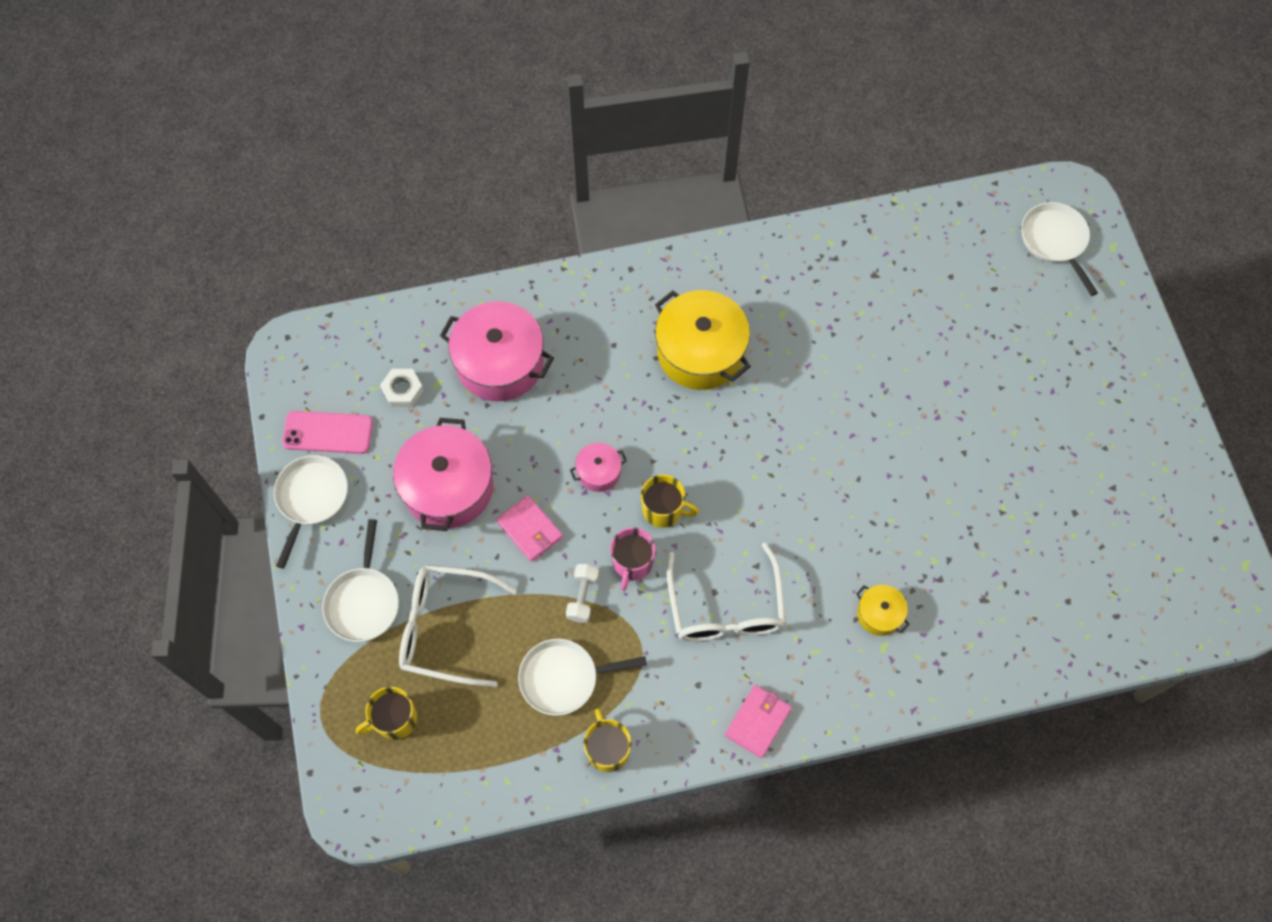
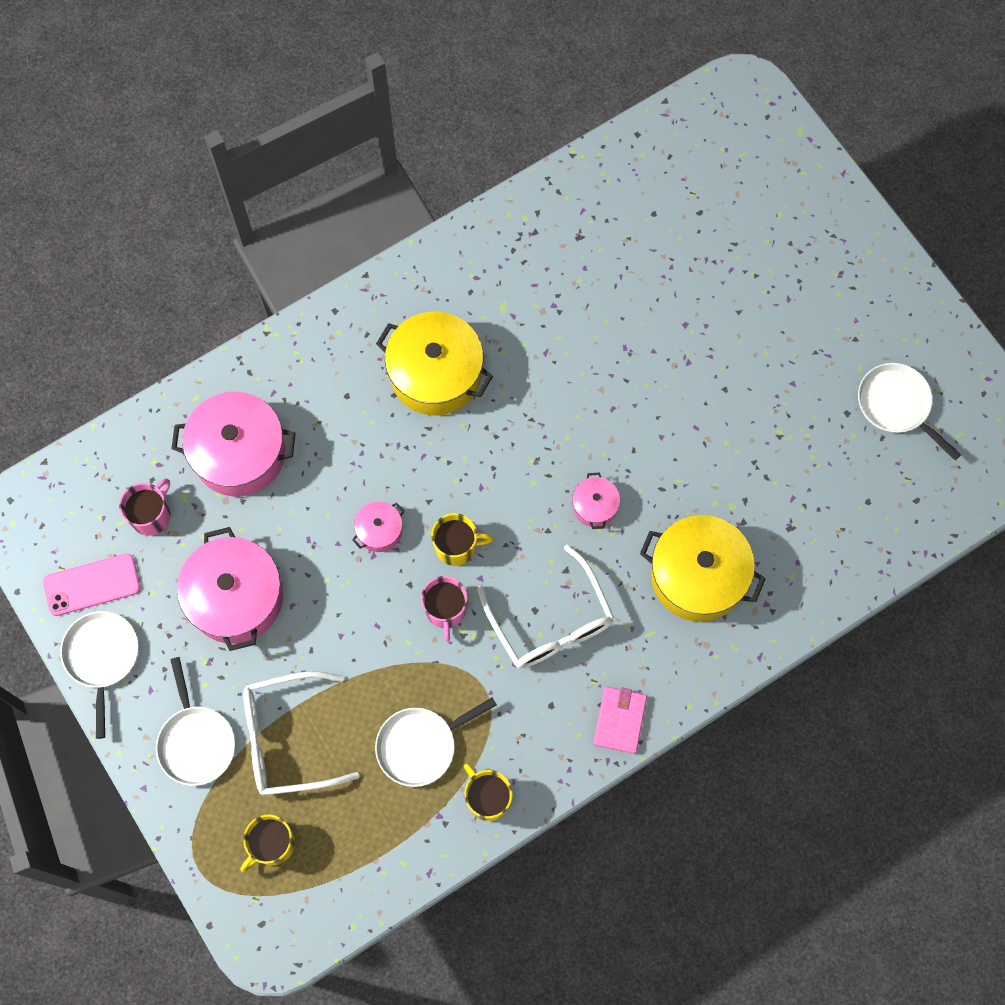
camera: 20 degrees left, 5 degrees up
(402, 390) = (151, 515): white nut -> pink mug
(530, 529) = (333, 612): pink wallet -> none
(583, 597) = (410, 660): white dumbbell -> none
(804, 517) = (594, 506): none -> pink pot
(879, 614) = (698, 576): yellow pot -> yellow pot, size x2.08
(1055, 241) = (742, 143): white pan -> white pan (896, 405)

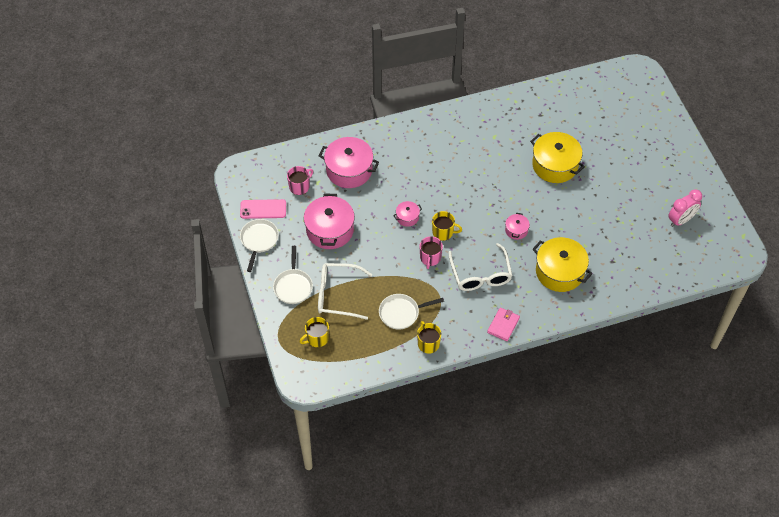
camera: 15 degrees right, 15 degrees down
(435, 374) = (453, 157): yellow pot -> yellow pot (555, 165)
(896, 405) = (681, 220): white pan -> pink clock

